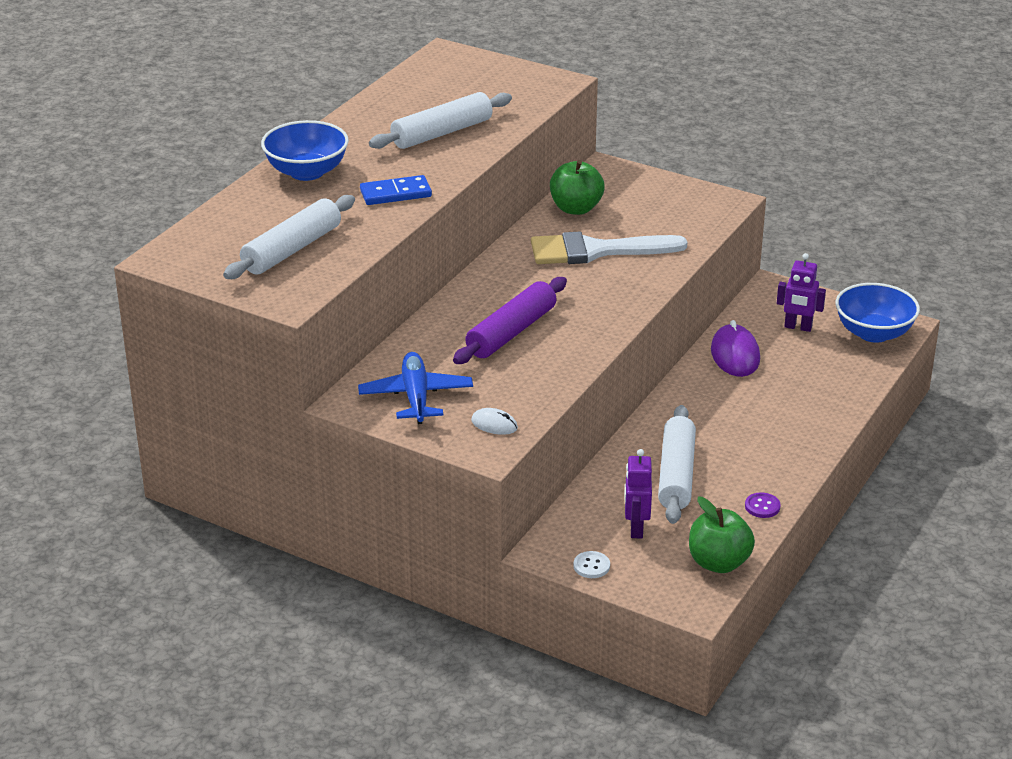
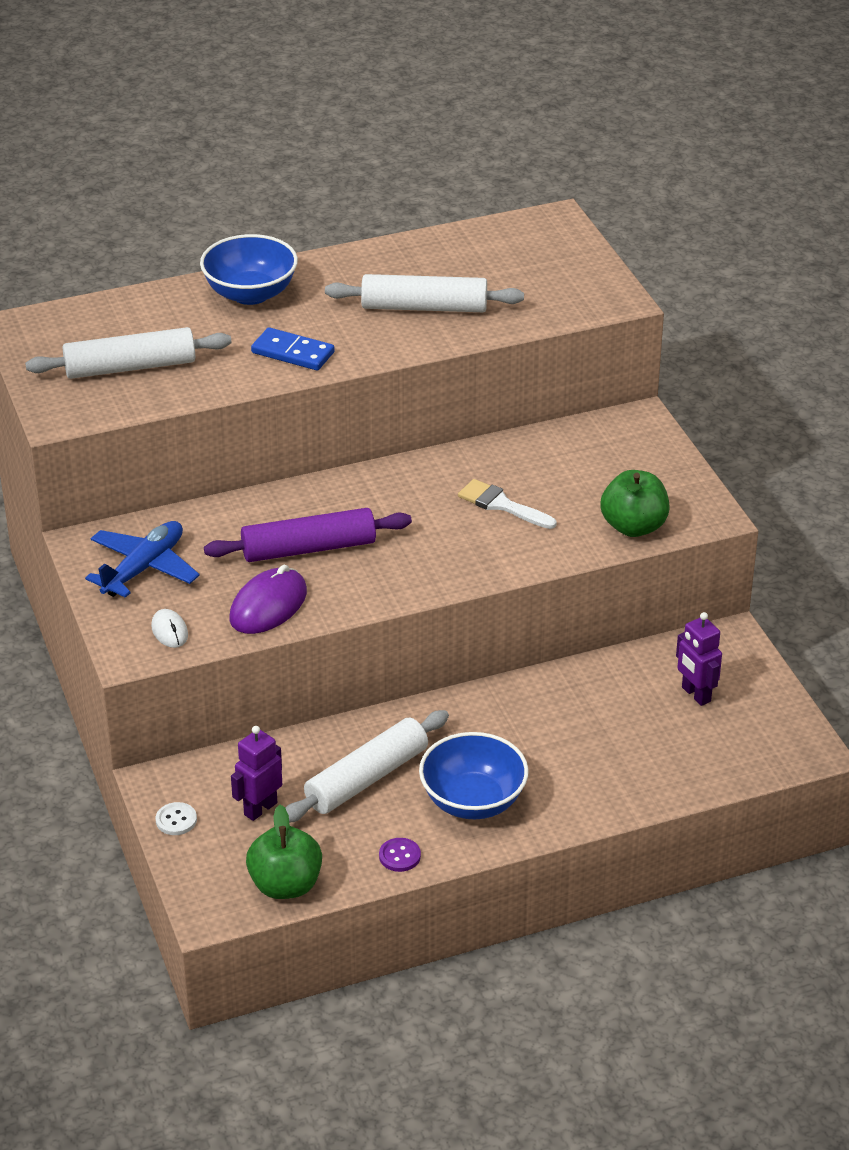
camera: 40 degrees right, 5 degrees up
(576, 208) = (547, 450): green apple -> green apple (633, 526)
(596, 251) = (501, 505): white brush -> white brush, size x0.57
(735, 355) = (590, 689): purple mouse -> purple mouse (268, 606)
(873, 333) = (766, 743): blue bowl -> blue bowl (473, 801)

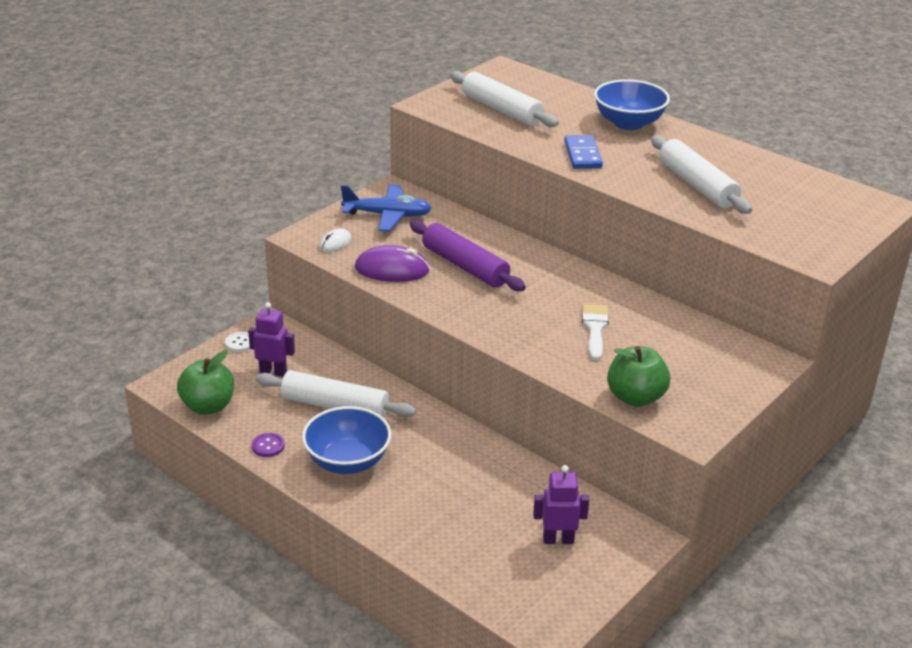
camera: 60 degrees right, 5 degrees down
(695, 694) = (558, 539): purple robot -> purple robot turned 60 degrees clockwise

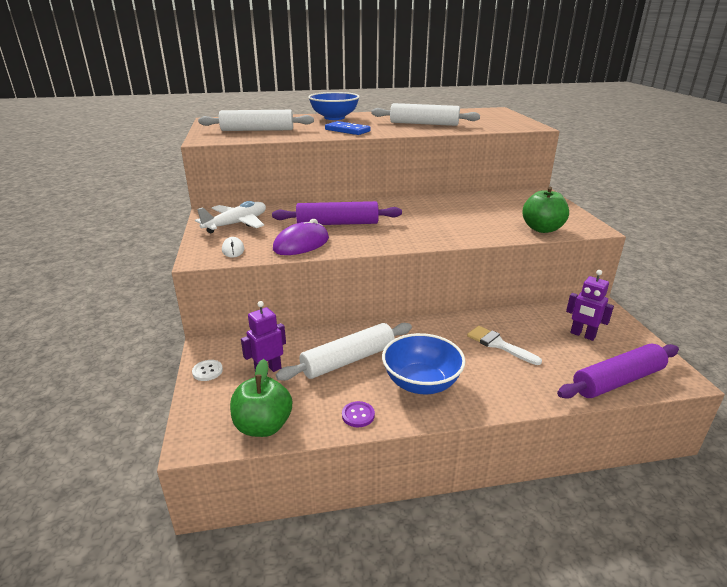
camera: 50 degrees left, 5 degrees down
(387, 215) = (236, 224): blue plane -> white plane
(491, 586) = (617, 380): none -> purple rolling pin
(558, 539) = (582, 335): purple robot -> purple robot turned 90 degrees counterclockwise
(595, 328) = (458, 215): white brush -> white brush (498, 344)

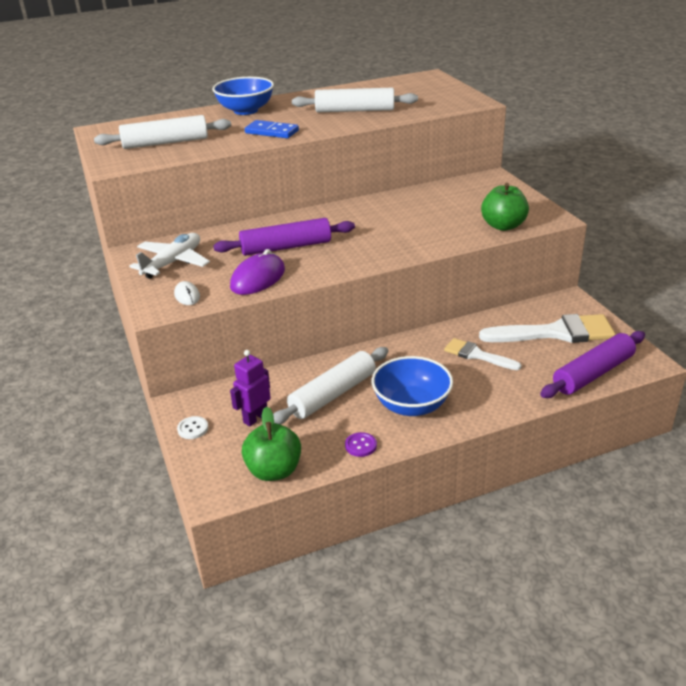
camera: 10 degrees left, 5 degrees up
(582, 335) = (556, 332): purple robot -> white brush

